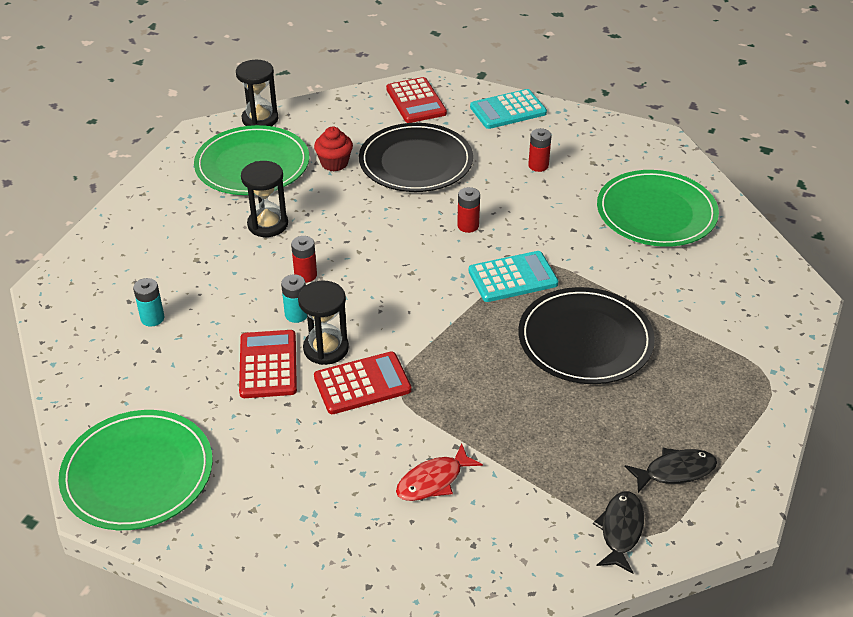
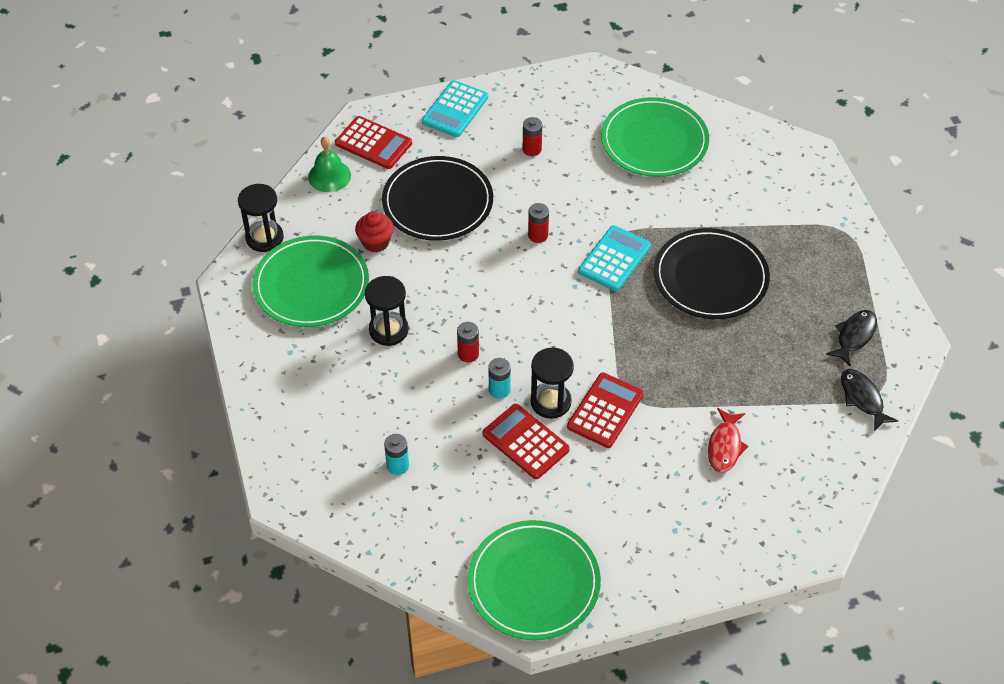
camera: 40 degrees left, 10 degrees up
(356, 105) = (329, 176): none -> green bell

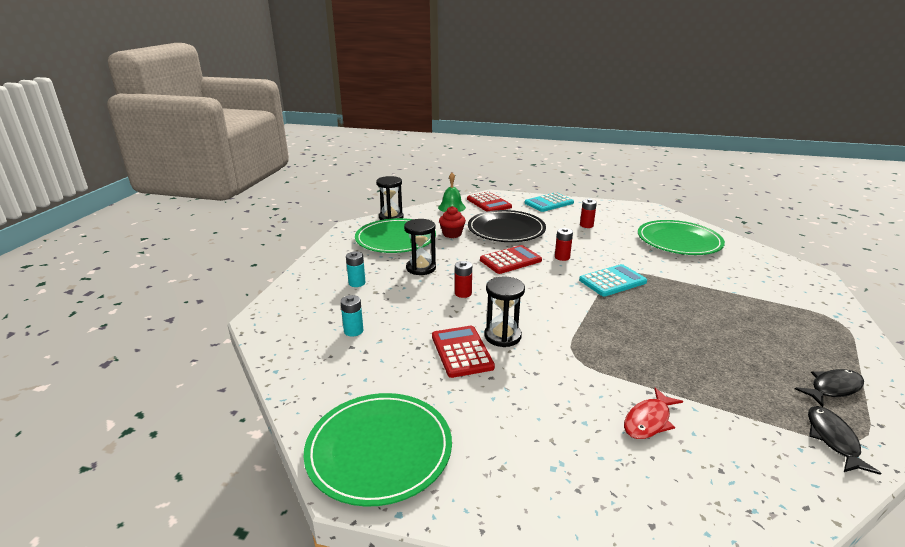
camera: 30 degrees right, 25 degrees down
(499, 390) = (468, 317): turquoise battery -> turquoise battery (357, 283)
(605, 411) = (545, 356): red calculator -> red calculator (510, 260)
(710, 277) = (691, 311): black plate -> none

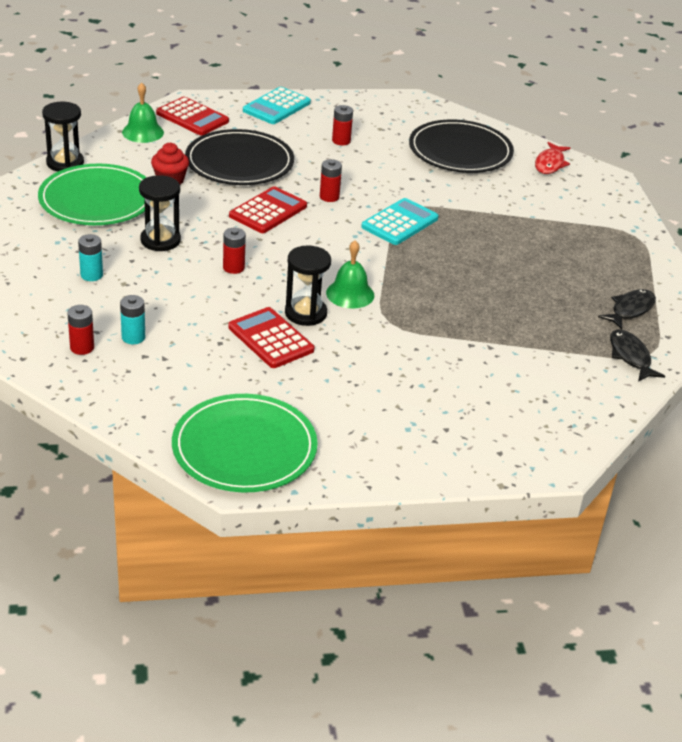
camera: 25 degrees left, 10 degrees up
(310, 332) = (82, 347): none -> red battery
(548, 327) = (350, 294): none -> green bell
(648, 420) = (477, 372): red fish -> red fish (550, 164)
(679, 241) = (460, 151): green plate -> black plate

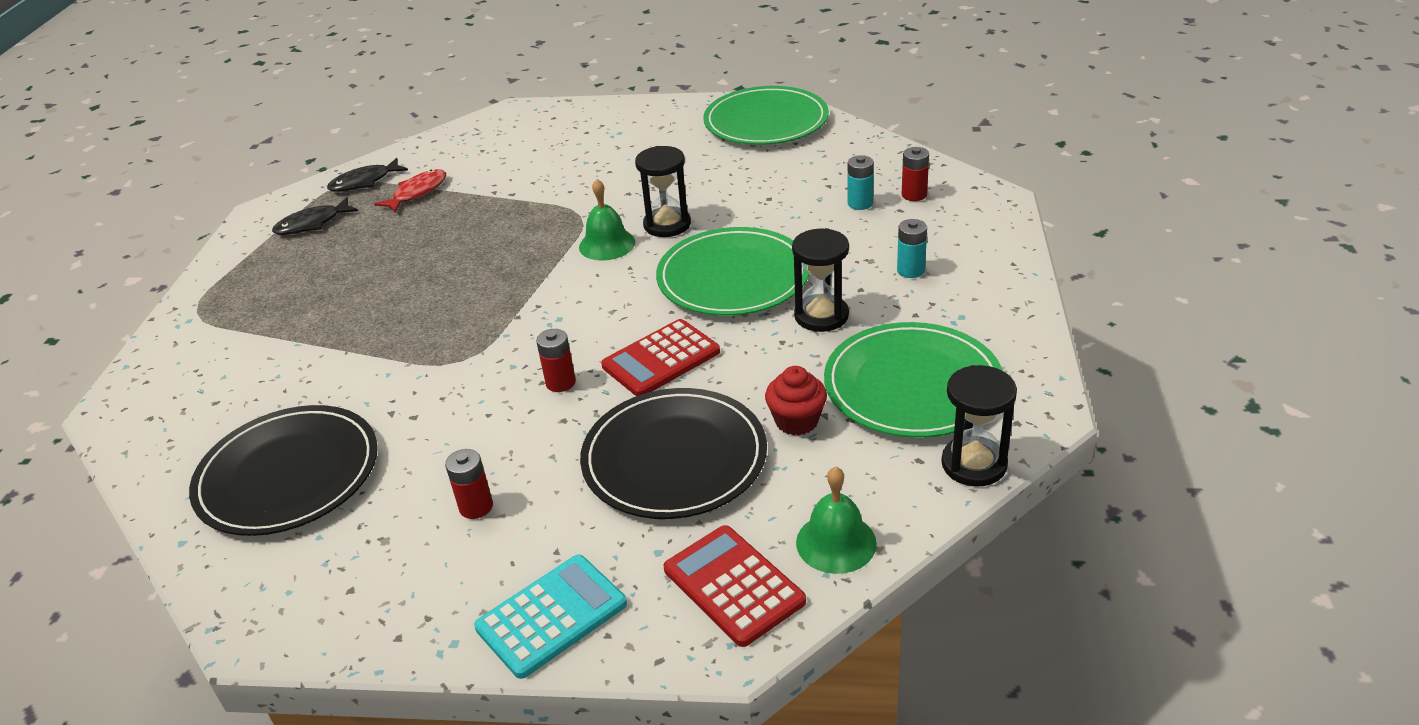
camera: 160 degrees left, 0 degrees up
(233, 267) = (733, 277): red battery -> green plate
(270, 339) = (714, 201): red calculator -> none
(399, 223) = (486, 336): turquoise calculator -> none
(550, 164) = (170, 441): red fish -> red fish (417, 192)
(630, 356) = (364, 182): black fish -> black fish turned 60 degrees clockwise

